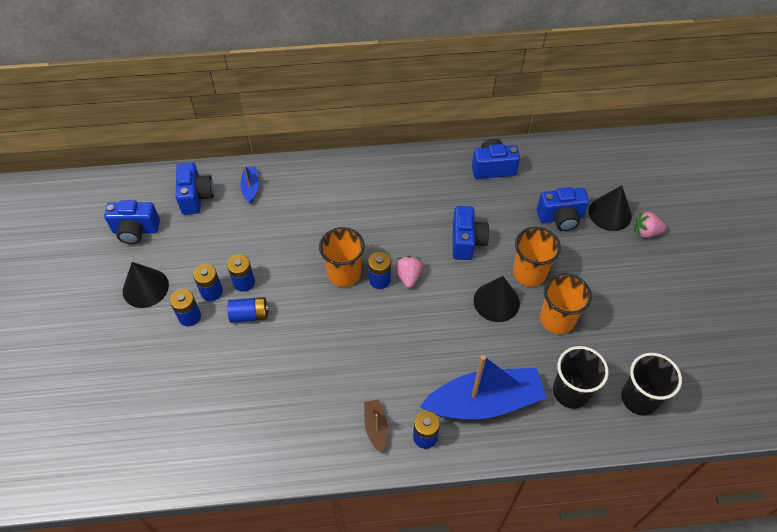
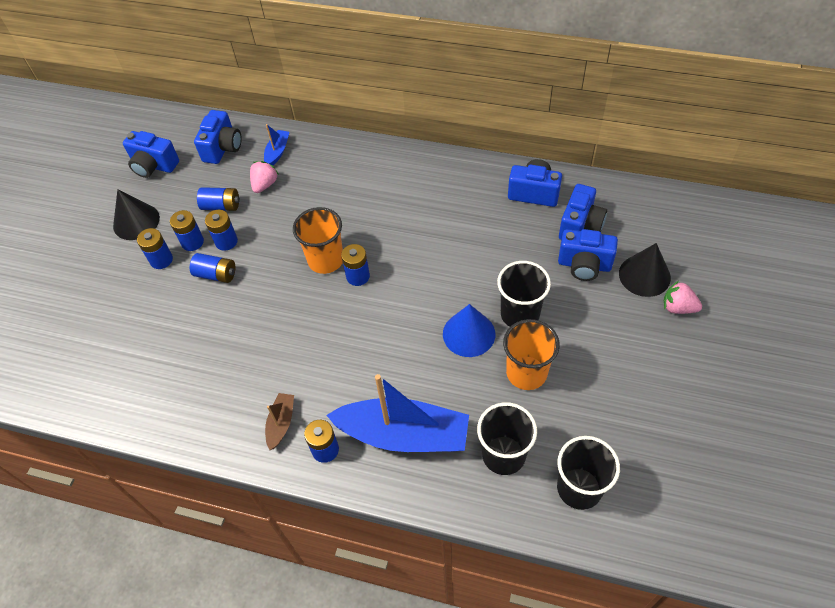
camera: 25 degrees right, 0 degrees up
(222, 251) = (221, 206): none -> blue battery
(408, 276) = (389, 281): pink strawberry -> pink strawberry (265, 184)
(467, 241) = (468, 262): blue camera -> blue camera (580, 226)
(496, 301) = (469, 334): black cone -> blue cone
(529, 273) = (520, 314): orange cup -> black cup

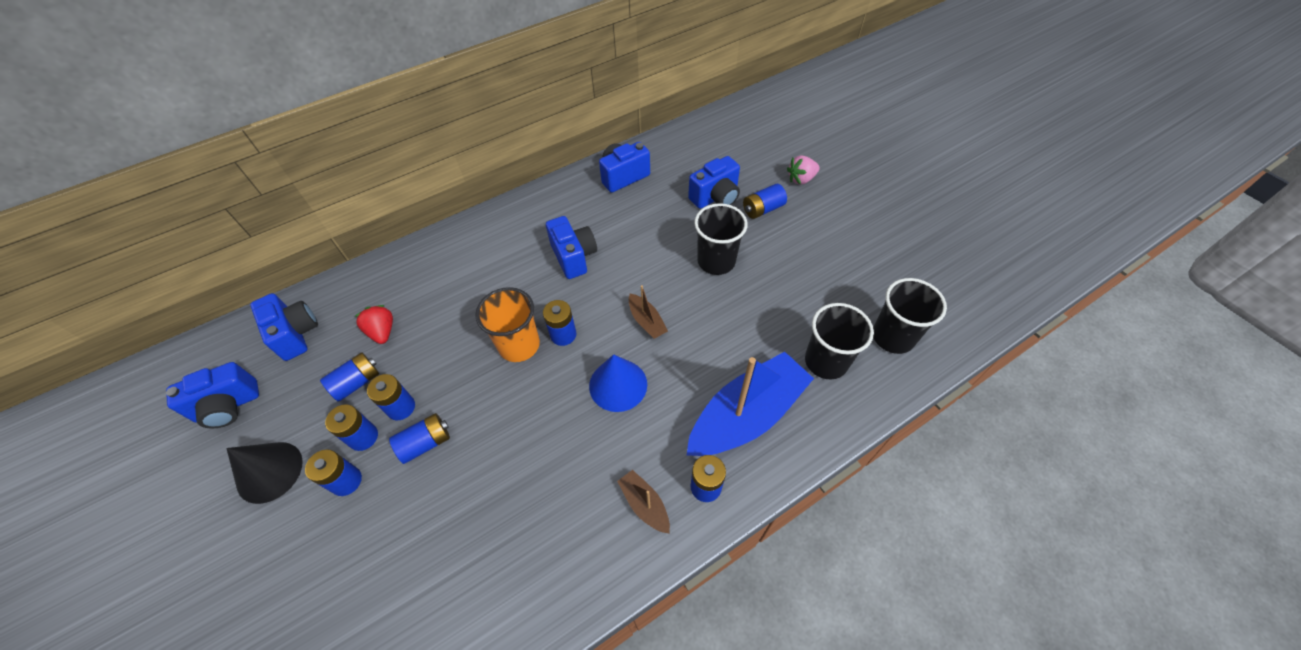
camera: 50 degrees left, 0 degrees up
(265, 184) = (382, 331): pink strawberry -> red strawberry
(277, 152) = (362, 297): blue boat -> none
(418, 314) = (646, 321): none -> brown boat
(469, 334) = (699, 303): blue cone -> blue cone (618, 385)
(526, 372) = (769, 295): orange cup -> none
(580, 226) = (681, 175): blue camera -> blue camera (574, 257)
(610, 305) = (762, 209): none -> blue battery
(644, 275) = (758, 175): black cone -> none

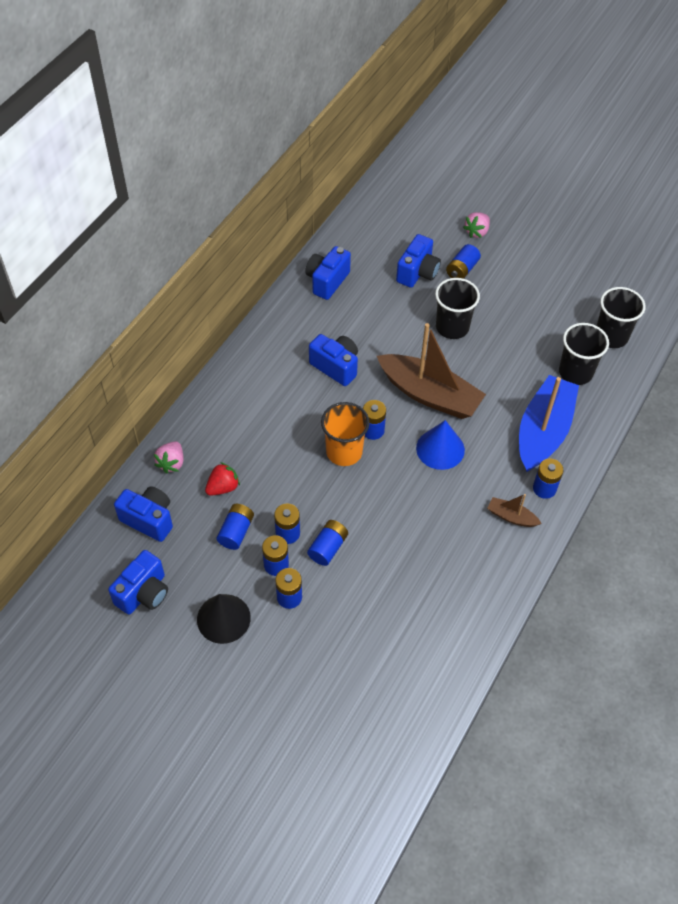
camera: 30 degrees left, 0 degrees up
(359, 288) = (171, 463): none -> pink strawberry
(382, 331) = (223, 487): red strawberry -> red strawberry turned 105 degrees clockwise
(646, 321) = (430, 395): brown boat -> brown boat, size x2.26

